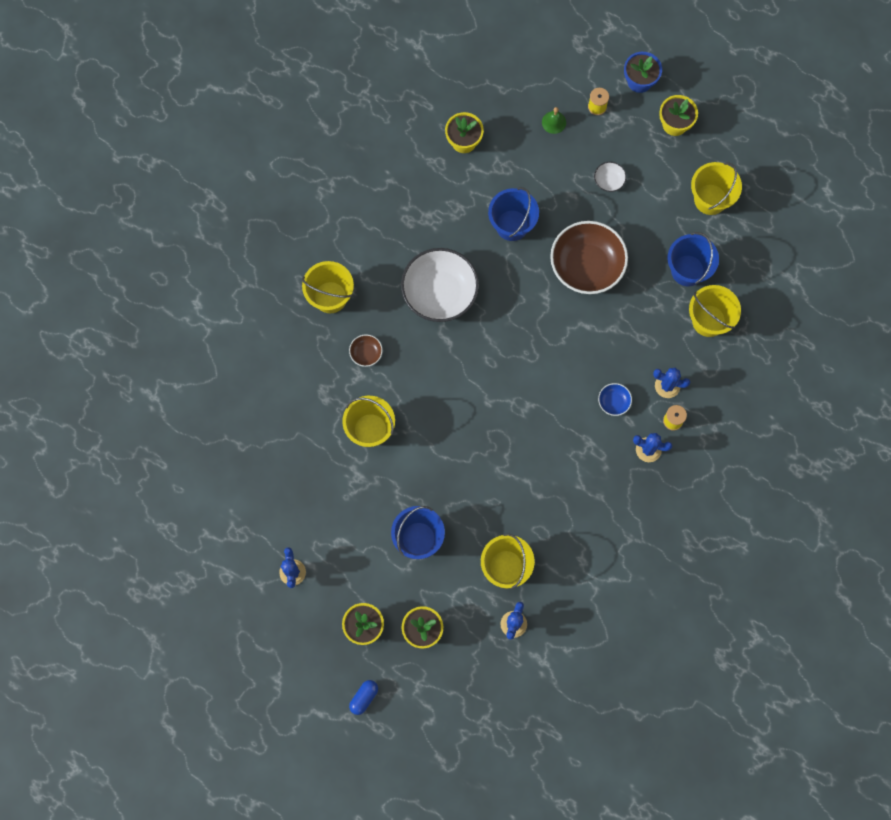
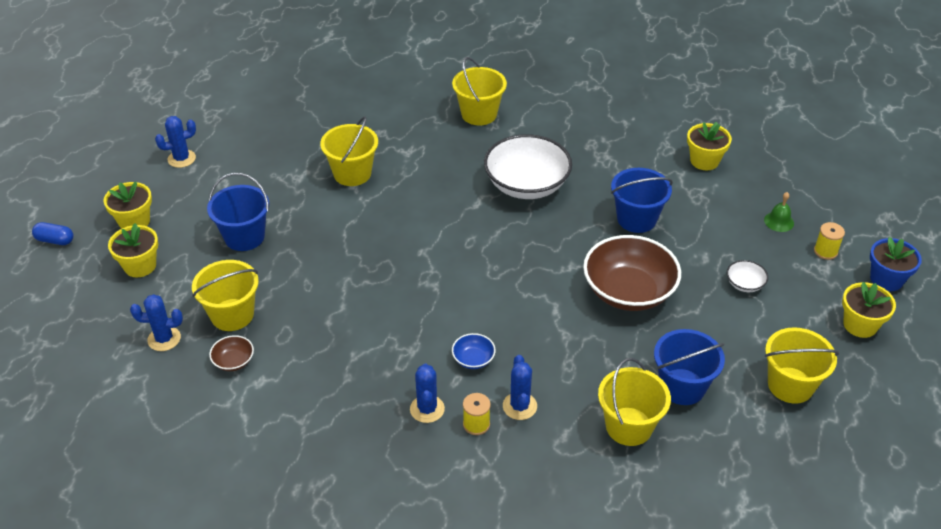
camera: 70 degrees right, 30 degrees down
(366, 353) = (433, 151): brown bowl -> brown bowl (233, 361)

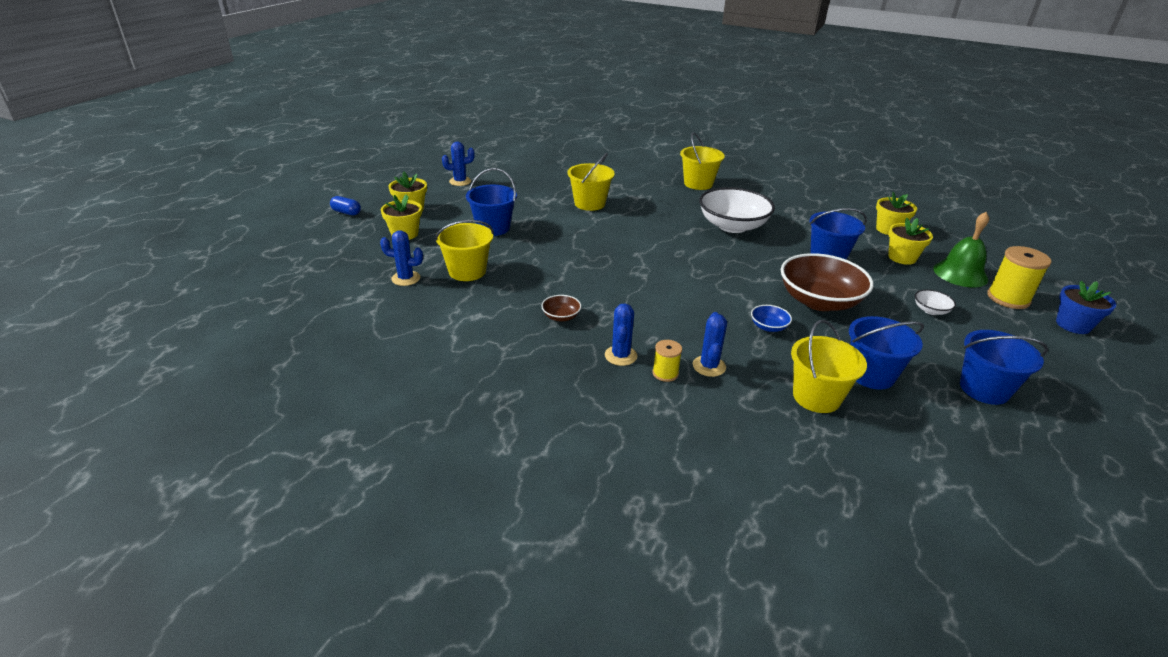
camera: 10 degrees right, 10 degrees down
(233, 361) = (458, 300): brown bowl -> brown bowl (561, 317)
(473, 359) = (670, 327): blue bowl -> blue bowl (768, 327)
(779, 221) = (960, 274): green bell -> green bell, size x1.89
(790, 385) = (984, 389): yellow bucket -> blue bucket
(825, 251) = (1008, 298): yellow spool -> yellow spool, size x1.79
(860, 325) = (1051, 354): yellow flower pot -> yellow flower pot (902, 257)

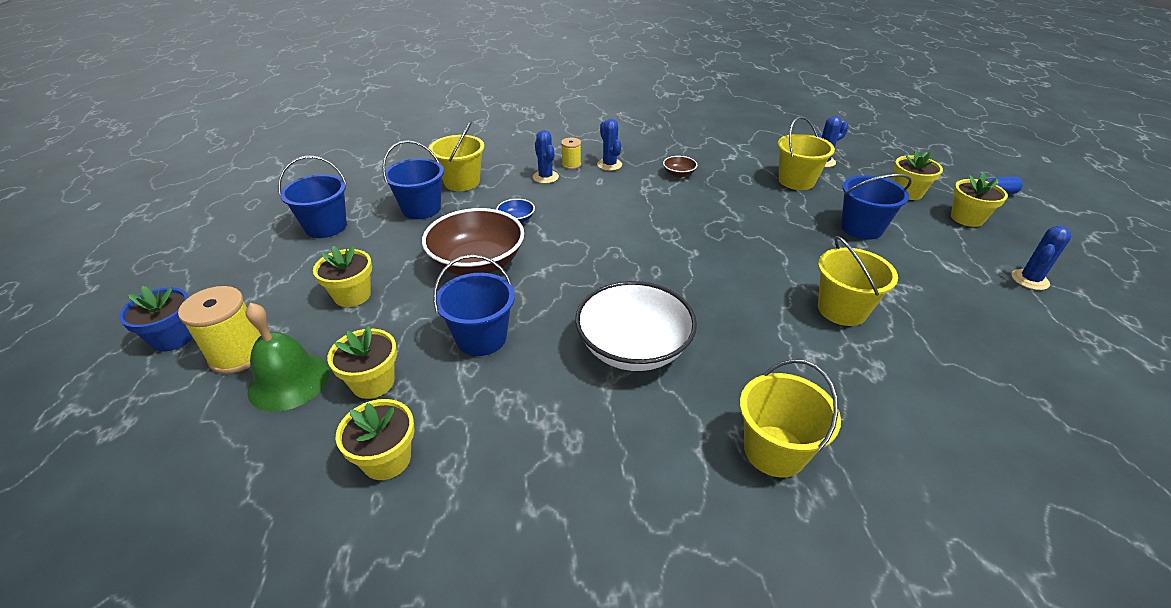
camera: 150 degrees right, 5 degrees up
(930, 310) = (352, 295): white bowl -> yellow flower pot

